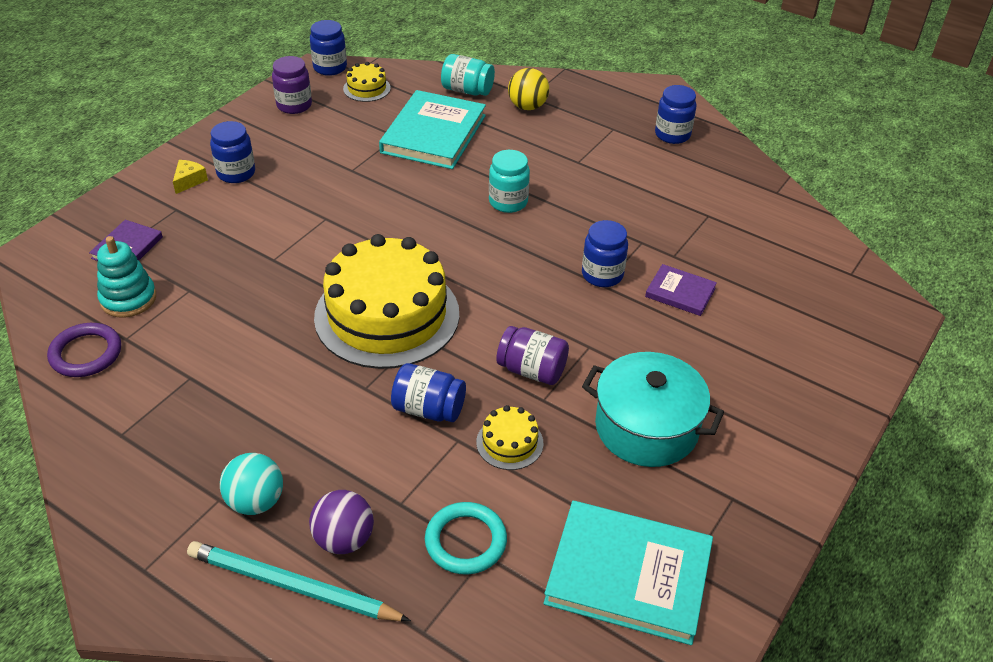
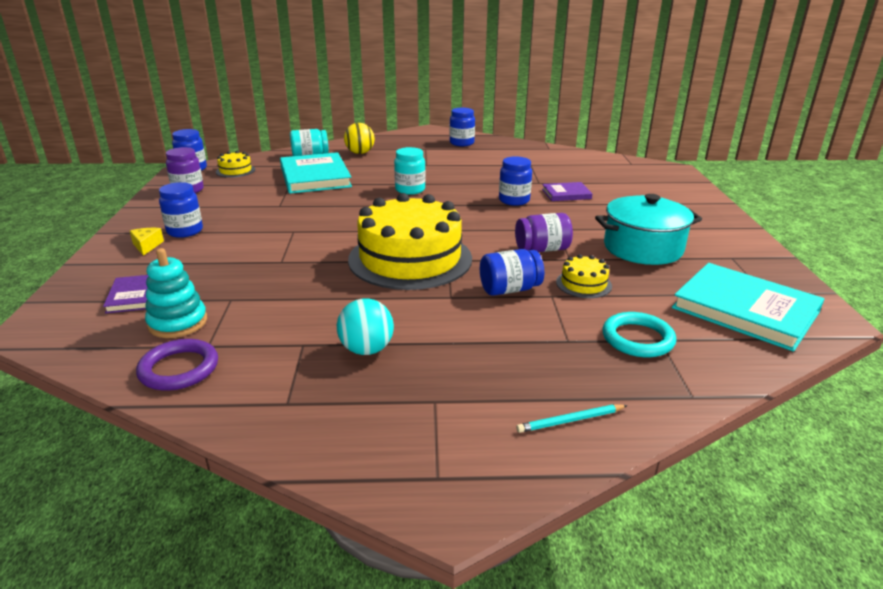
camera: 35 degrees left, 15 degrees down
(255, 501) = (466, 388): turquoise ball -> turquoise ball (366, 349)
(293, 586) = (570, 420): turquoise pencil -> turquoise pencil, size x0.50
(344, 539) = (562, 376): purple ball -> none
(628, 575) = (745, 310): turquoise book -> turquoise book turned 60 degrees clockwise

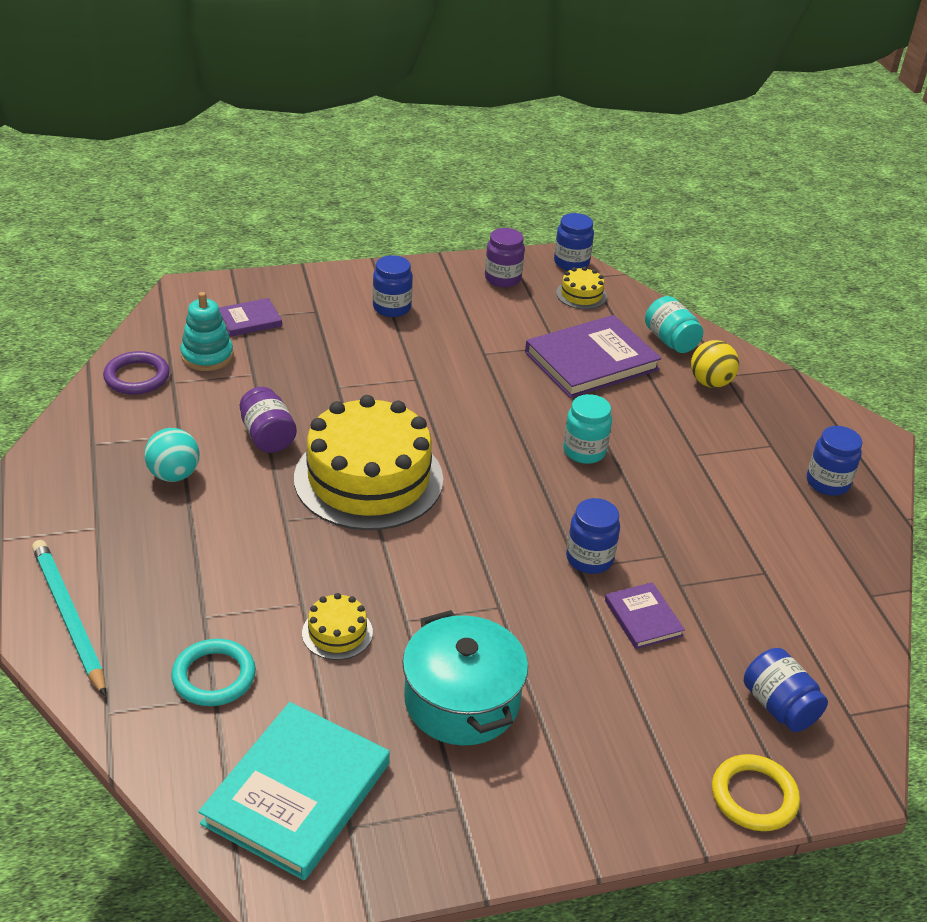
camera: 75 degrees right, 10 degrees up
(147, 246) = (350, 295): yellow cheese -> none
(315, 177) = (591, 361): turquoise book -> purple book
(509, 289) = (310, 566): blue jar -> blue jar (779, 706)
(542, 249) = (426, 593): purple jar -> purple jar (267, 436)
(570, 420) = (69, 617): turquoise pencil -> turquoise pencil, size x1.99
(692, 188) = (754, 796): none -> yellow ring

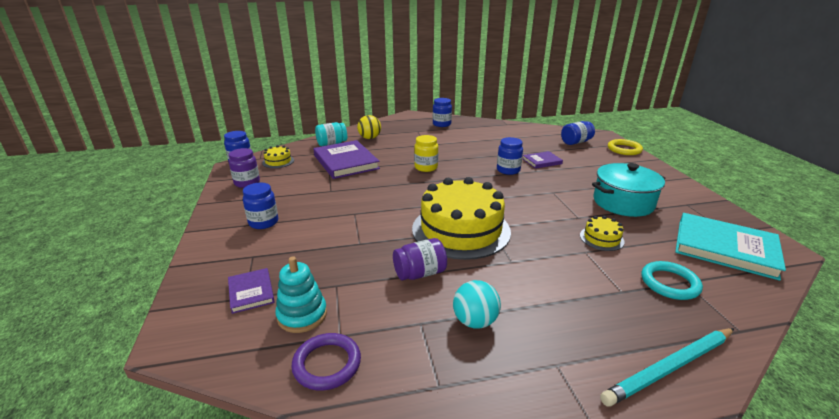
camera: 85 degrees left, 10 degrees down
(584, 451) = (426, 167): turquoise jar -> yellow jar

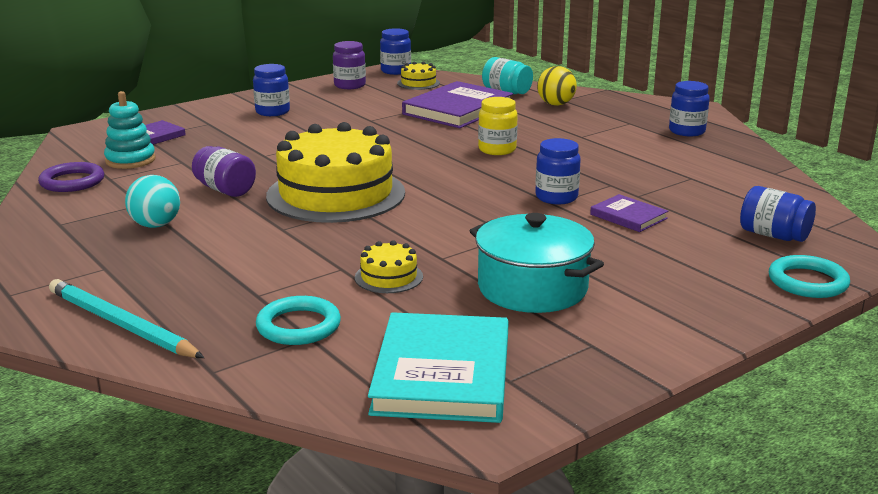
camera: 65 degrees right, 5 degrees down
(624, 149) = (807, 282): yellow ring -> turquoise ring

